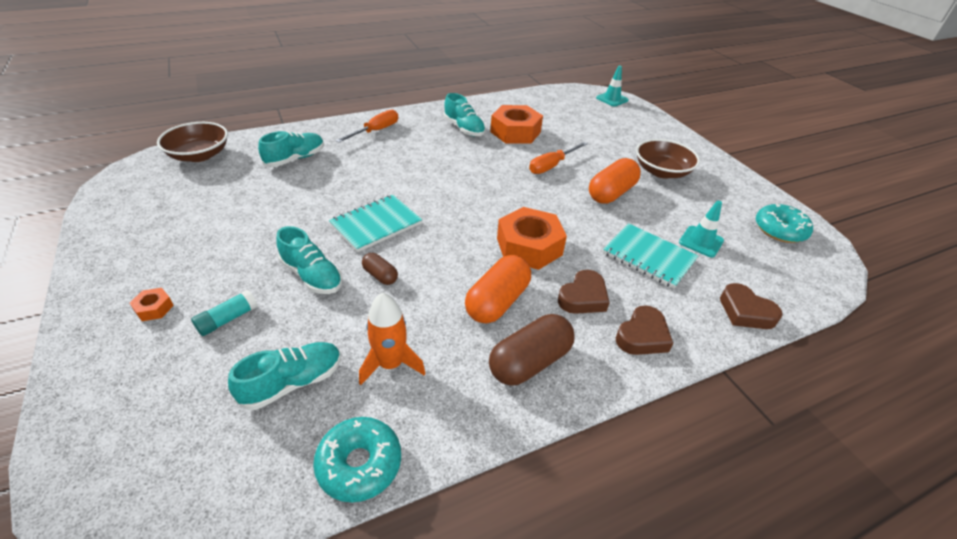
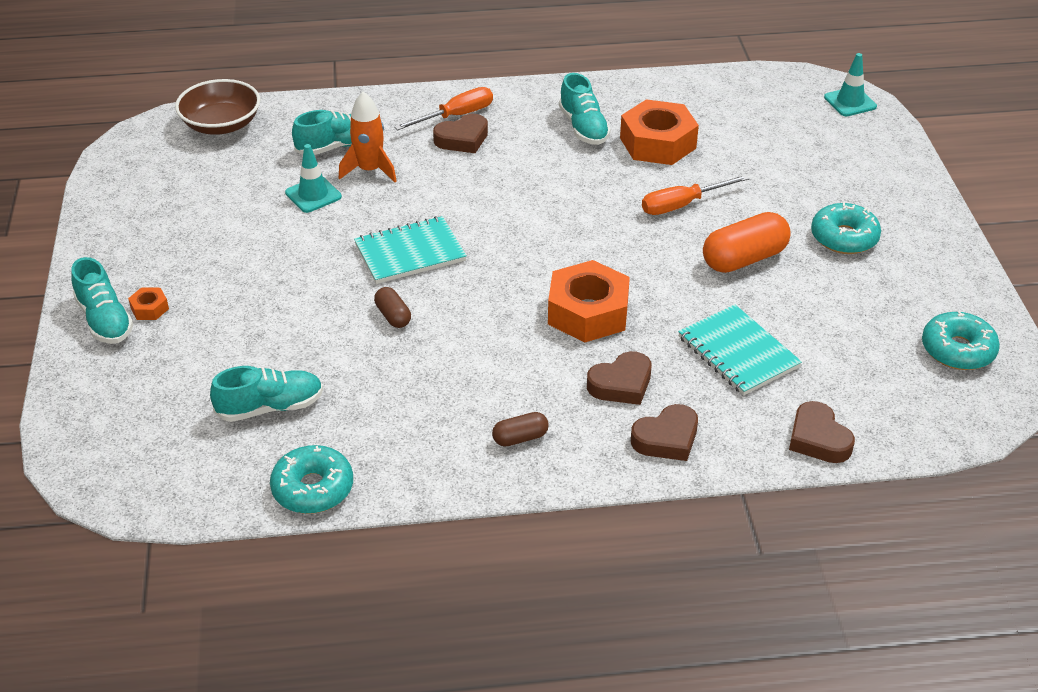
camera: 20 degrees right, 0 degrees up
(228, 319) = (220, 333): turquoise glue stick -> none
(312, 276) = (317, 303): turquoise shoe -> turquoise shoe (105, 320)
(386, 144) = (462, 139): none -> brown heart
(390, 364) = (372, 410): orange rocket -> orange rocket (370, 170)
(497, 302) = (515, 370): orange capsule -> none
(529, 362) = (520, 438): brown capsule -> brown capsule, size x0.53
(661, 171) = (844, 237): brown bowl -> turquoise donut
(701, 241) = (826, 346): turquoise traffic cone -> turquoise traffic cone (313, 195)

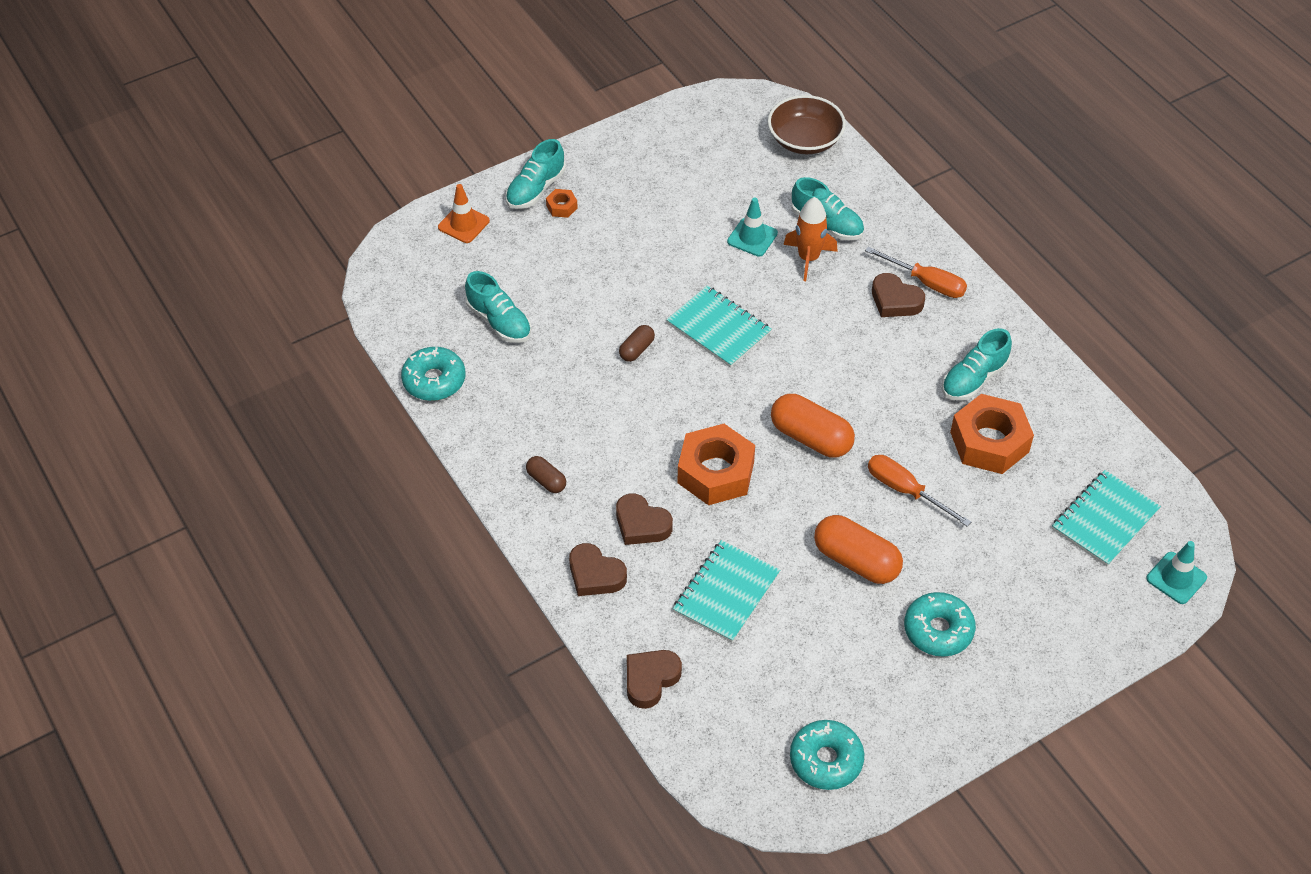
camera: 65 degrees right, 10 degrees up
(100, 393) = (463, 224): none -> orange traffic cone
(586, 239) = (811, 437): none -> orange capsule
(774, 115) = (1104, 520): none -> turquoise notebook

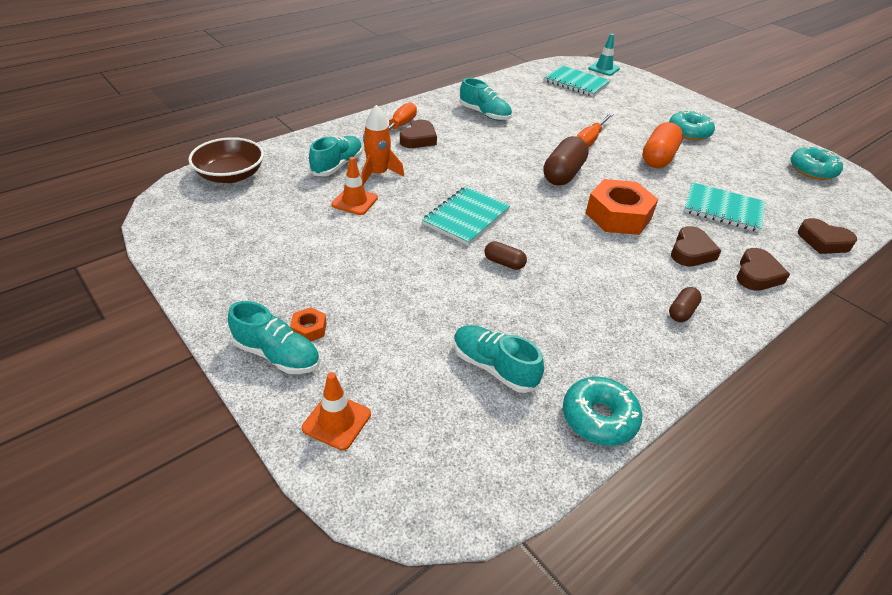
camera: 100 degrees left, 10 degrees down
(499, 321) = (494, 367): turquoise shoe -> turquoise shoe turned 90 degrees counterclockwise
(752, 237) = (354, 201): turquoise traffic cone -> orange traffic cone
(811, 437) = (563, 174): orange capsule -> brown capsule
(989, 442) = (536, 111): orange nut -> none

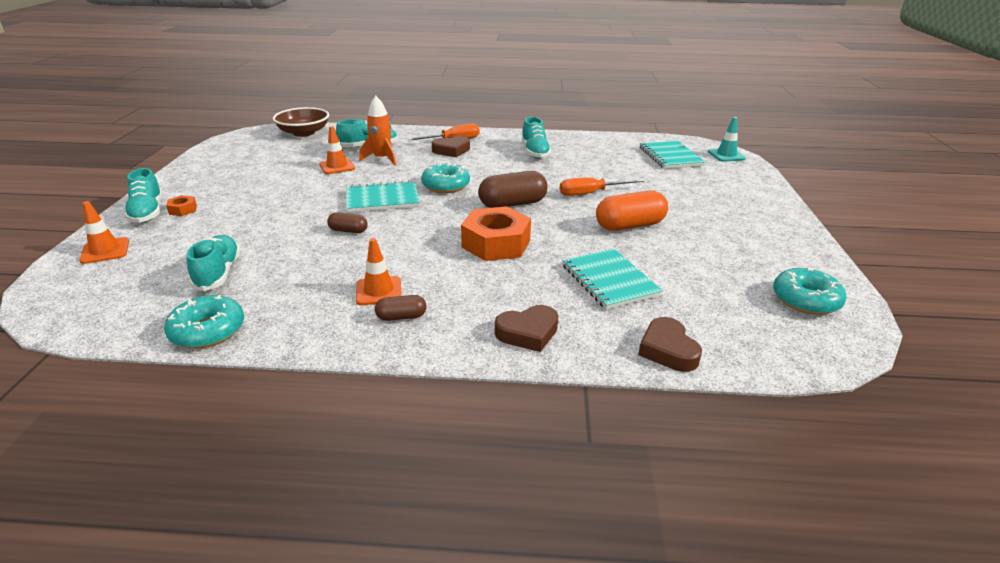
camera: 45 degrees right, 10 degrees down
(504, 263) = (348, 231): brown capsule -> brown capsule turned 60 degrees counterclockwise
(630, 301) = (379, 291): none -> orange traffic cone
(689, 132) = (712, 221): turquoise donut -> turquoise donut (446, 186)
(691, 252) = (503, 290): brown heart -> none

